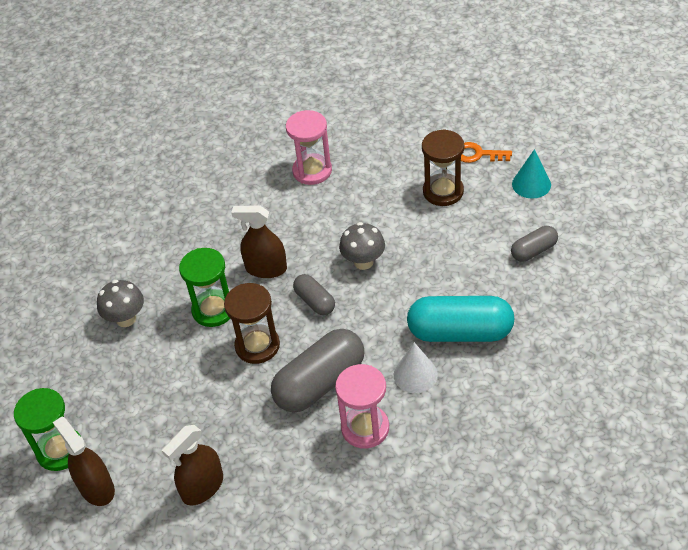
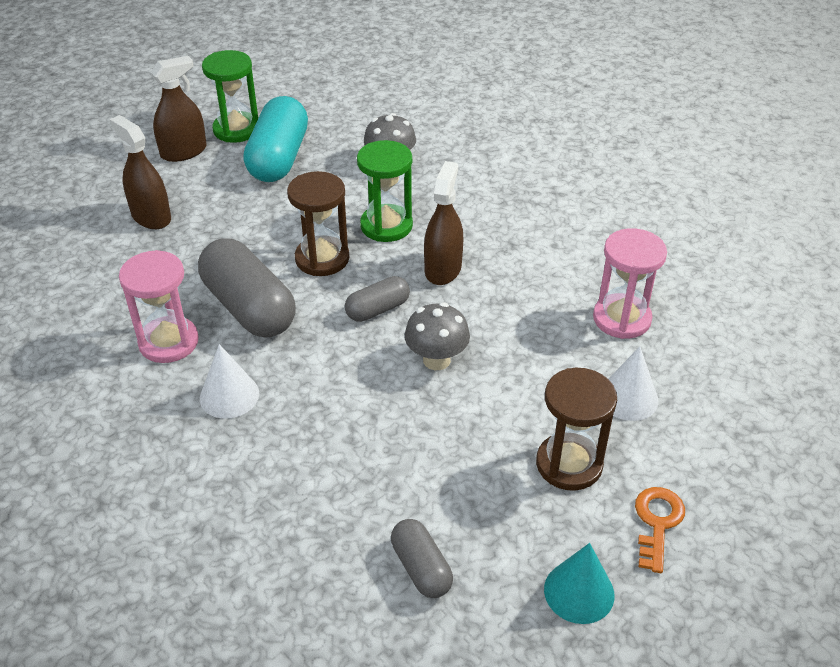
camera: 90 degrees right, 5 degrees down
(384, 167) = (628, 398): none -> white cone
(460, 332) = (283, 450): turquoise capsule -> turquoise capsule (278, 158)

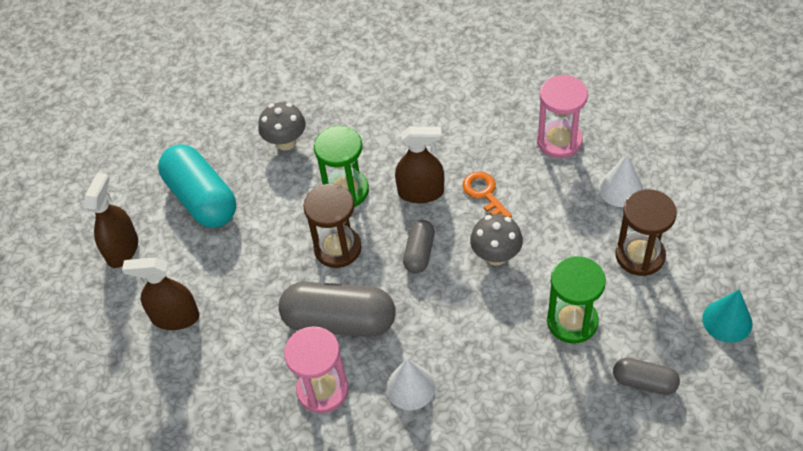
camera: 40 degrees left, 10 degrees up
(236, 129) = (136, 200): green hourglass -> green hourglass (572, 321)
(443, 269) = (421, 192): brown spray bottle -> brown spray bottle turned 120 degrees clockwise
(657, 522) = (716, 249): orange key -> orange key (484, 193)

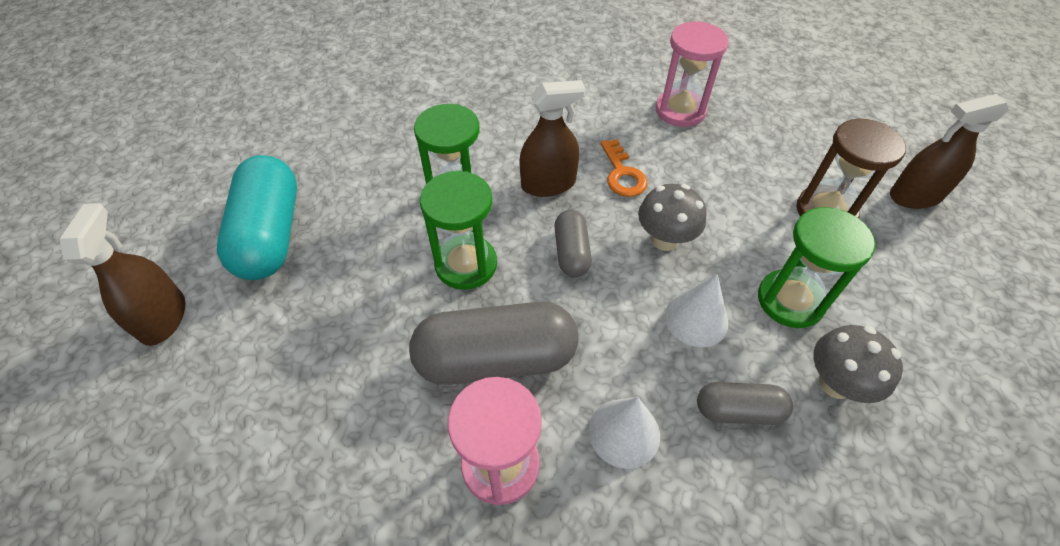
camera: 20 degrees left, 0 degrees up
(175, 317) = (255, 400): brown spray bottle -> brown spray bottle (915, 196)
(201, 199) = (270, 234): turquoise capsule -> turquoise capsule turned 45 degrees clockwise
(286, 142) = (368, 155): grey mushroom -> grey mushroom (835, 383)
(337, 248) = (466, 264): brown hourglass -> green hourglass
(484, 193) = (622, 174): orange key -> orange key turned 150 degrees counterclockwise
(620, 189) = (768, 147): white cone -> white cone (696, 319)
(644, 382) = (914, 359): grey capsule -> grey capsule (738, 410)
(727, 321) = (960, 266): turquoise cone -> none

